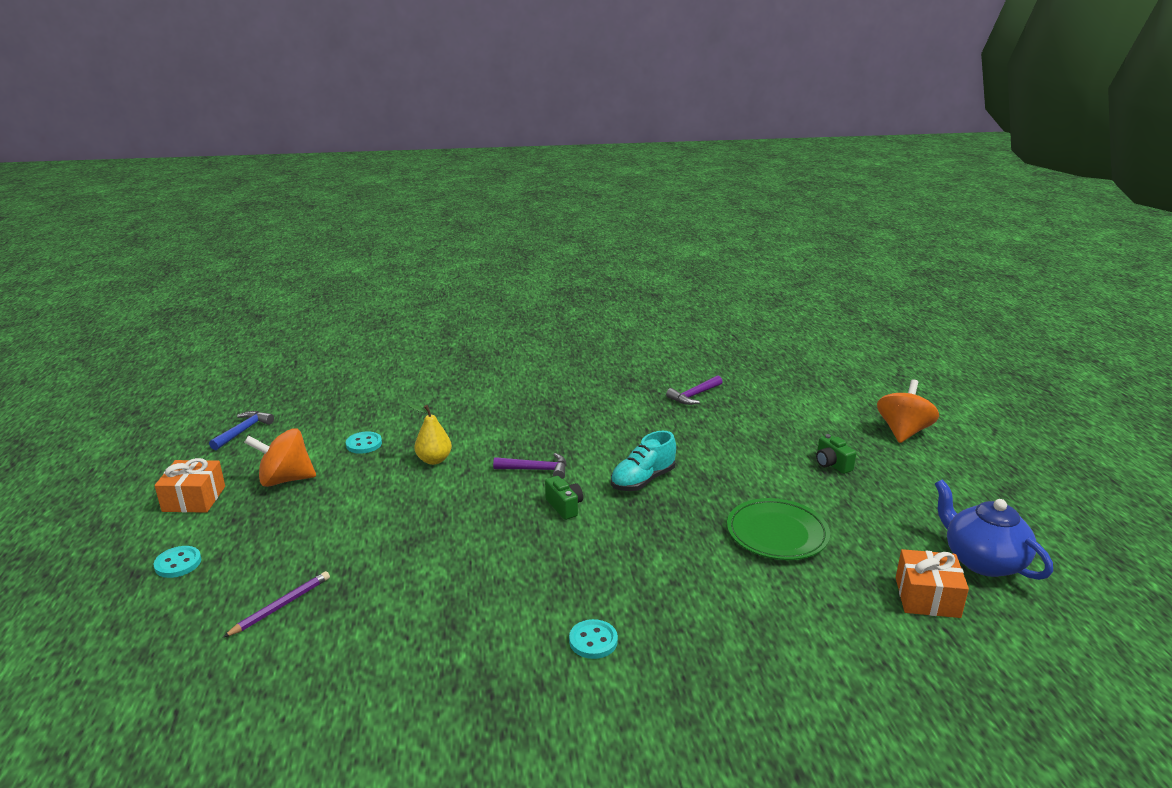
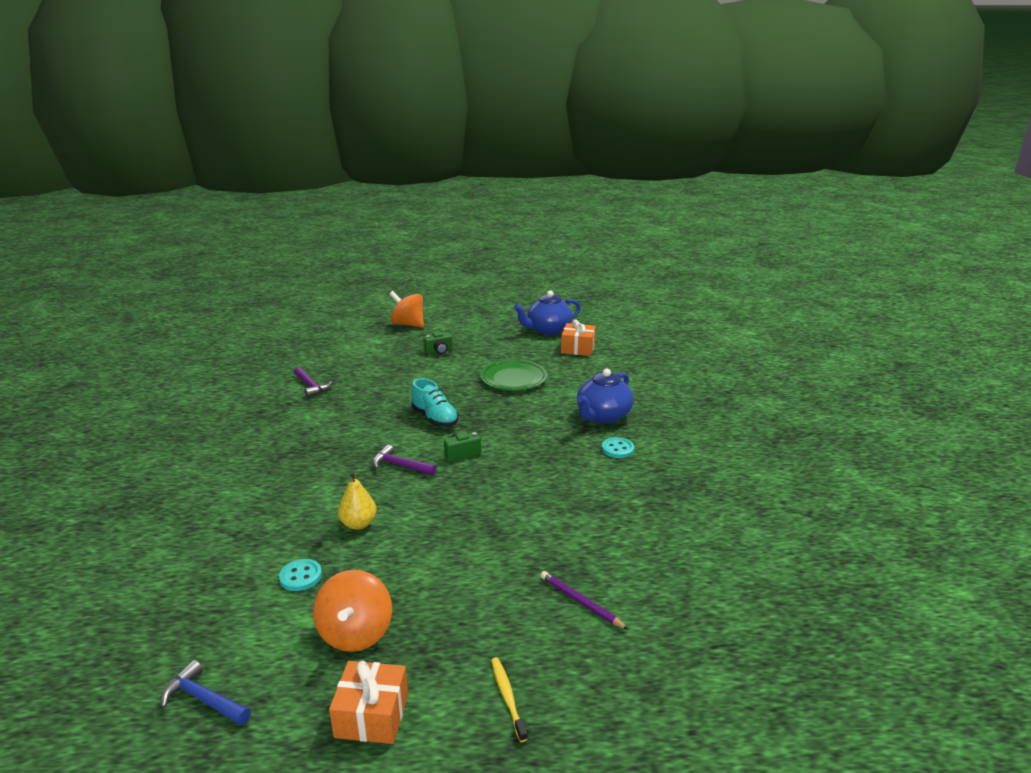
camera: 85 degrees left, 0 degrees up
(178, 563) = (507, 697): turquoise button -> yellow toothbrush
(536, 470) = (400, 466): purple hammer -> purple hammer turned 75 degrees counterclockwise
(689, 626) = (603, 416): none -> blue teapot

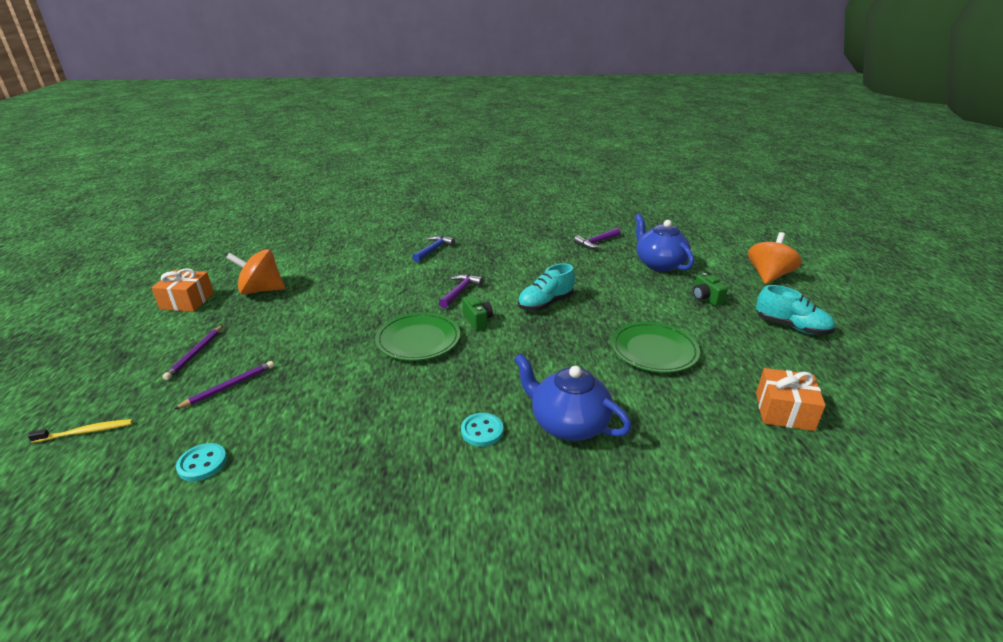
camera: 90 degrees right, 5 degrees up
(204, 699) = (240, 254): blue hammer -> blue hammer (433, 250)
(300, 576) = (329, 267): turquoise button -> turquoise button (202, 463)
(358, 524) = (380, 281): yellow pear -> none
(484, 330) = (791, 327): none -> turquoise shoe
(494, 486) = (418, 340): none -> green plate
(507, 697) = (159, 349): yellow toothbrush -> yellow toothbrush (86, 432)
(519, 653) = (195, 354): none -> purple pencil
(548, 330) = (836, 382): blue teapot -> blue teapot (659, 264)

